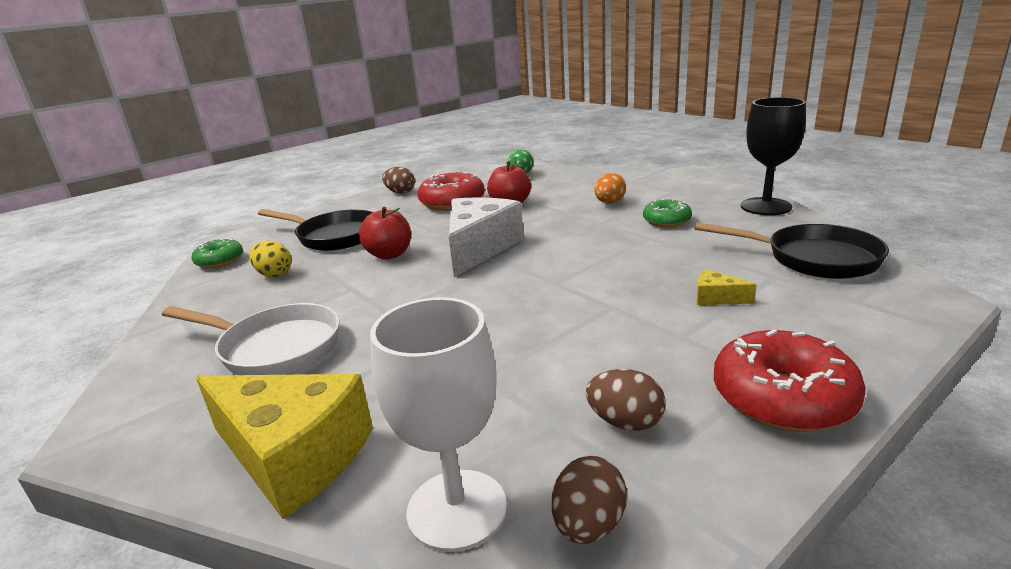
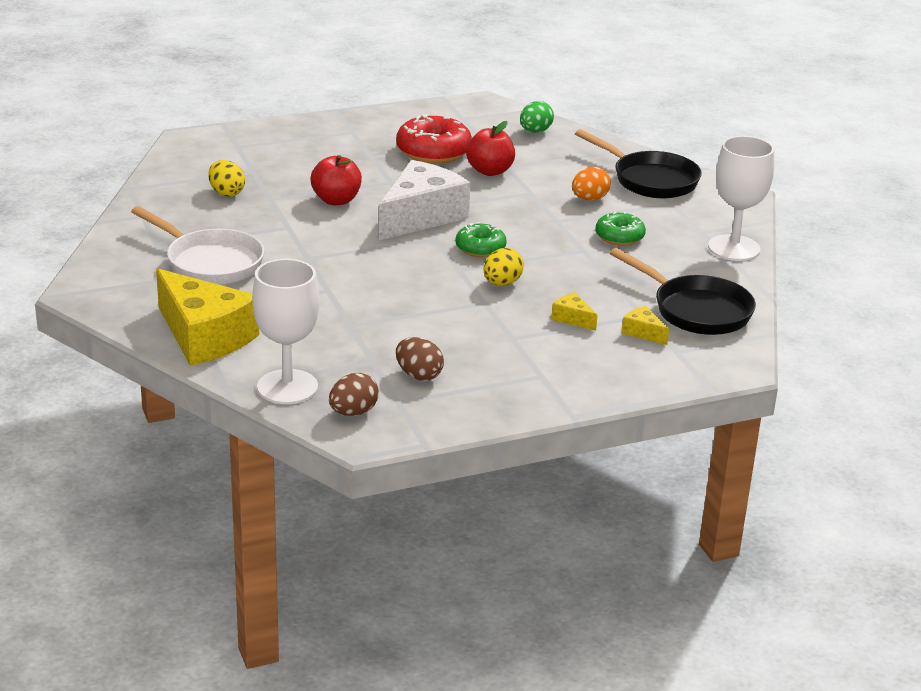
camera: 15 degrees right, 5 degrees up
(220, 261) = (181, 163): green donut -> green donut (480, 248)
(334, 236) = (294, 163): black pan -> black pan (650, 180)
(400, 192) = (388, 120): brown egg -> none
(609, 284) = (502, 283): none -> yellow egg
(765, 206) = (734, 248): black goblet -> white goblet
(782, 398) = (532, 391): red donut -> none
(799, 292) = (643, 332): none -> yellow cheese

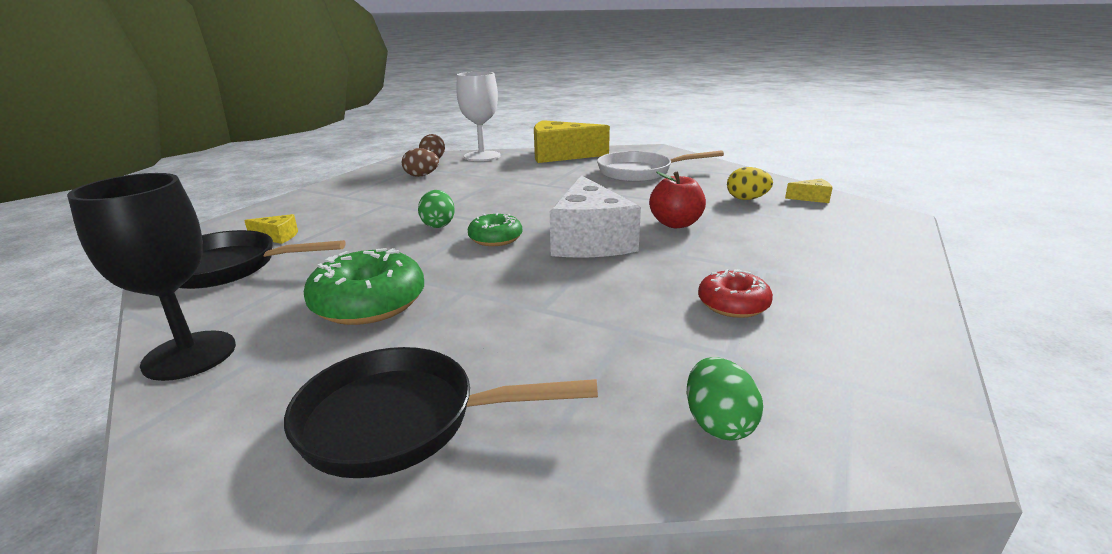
camera: 140 degrees right, 5 degrees down
(433, 152) = (733, 304): red donut -> red donut, size x0.61
(490, 171) = (630, 312): red apple -> none
(502, 283) = (438, 225): yellow egg -> green egg
(572, 318) = (350, 225): yellow cheese -> yellow cheese (811, 198)
(589, 199) = (459, 334): orange egg -> none
(619, 237) = (369, 303): green donut -> green donut, size x1.65
(734, 248) = (190, 355): white goblet -> black goblet

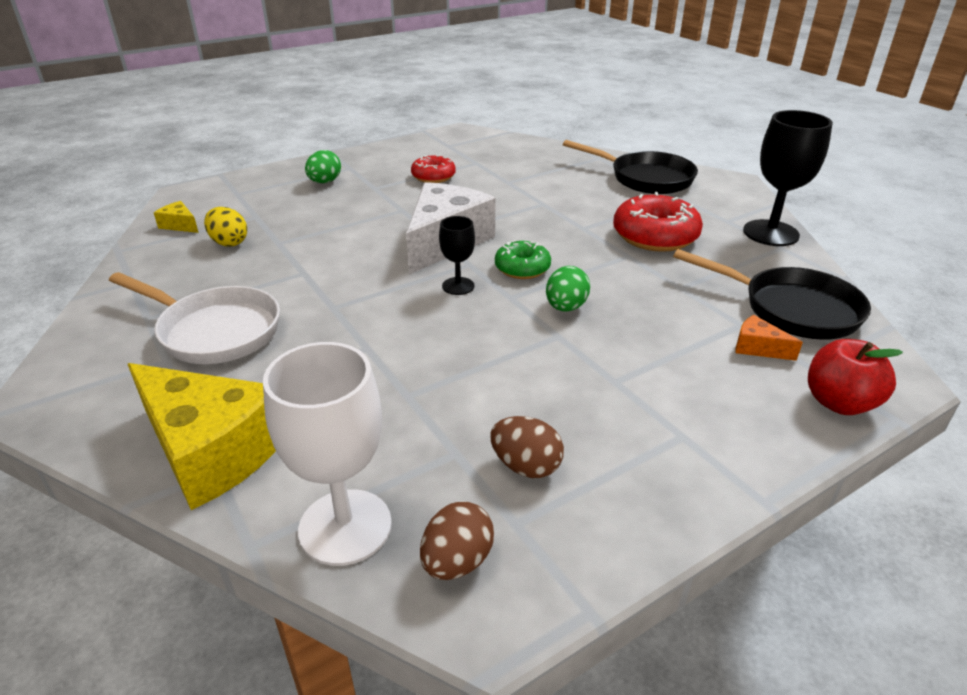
camera: 150 degrees left, 10 degrees up
(277, 237) = (758, 348): yellow cheese -> orange cheese
(369, 303) = (655, 236): green donut -> red donut
(534, 217) = (458, 286): none -> black goblet
(675, 224) = (350, 235): red apple -> red apple (839, 403)
(718, 424) = (518, 149): green egg -> green egg (324, 182)

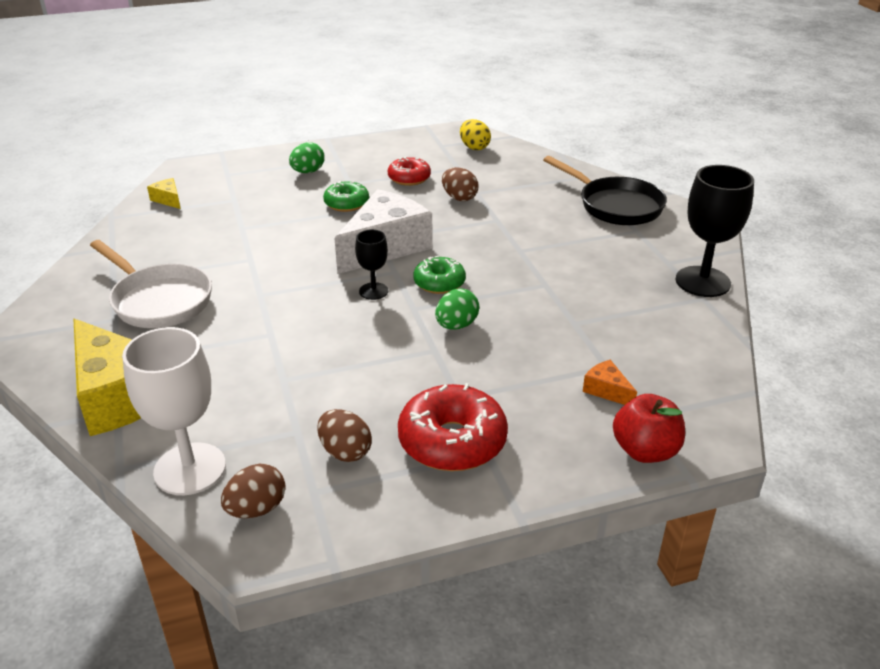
camera: 15 degrees right, 0 degrees up
(229, 242) = (201, 222): yellow egg -> yellow egg (474, 147)
(382, 206) = (346, 203): none -> green donut
(494, 188) = (459, 198): none -> brown egg
(655, 236) = (583, 269): red donut -> red donut (452, 441)
(791, 309) = (666, 360): black pan -> none

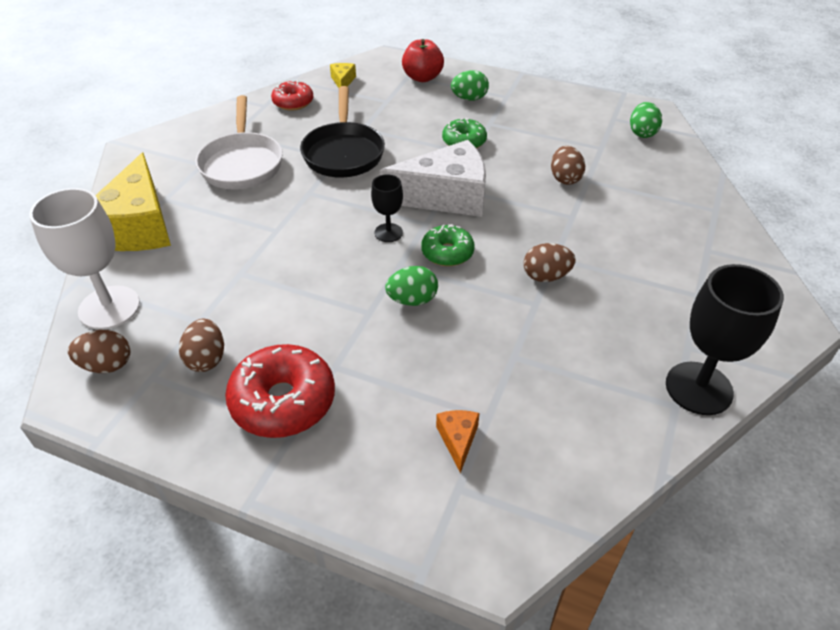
camera: 40 degrees right, 10 degrees up
(409, 178) = (544, 140): red donut -> red donut (293, 102)
(474, 147) = (642, 133): yellow egg -> green egg
(530, 265) = (546, 276): none -> brown egg
(615, 205) = (710, 257): black pan -> black pan (343, 152)
(645, 451) = (416, 520): red apple -> red apple (422, 77)

